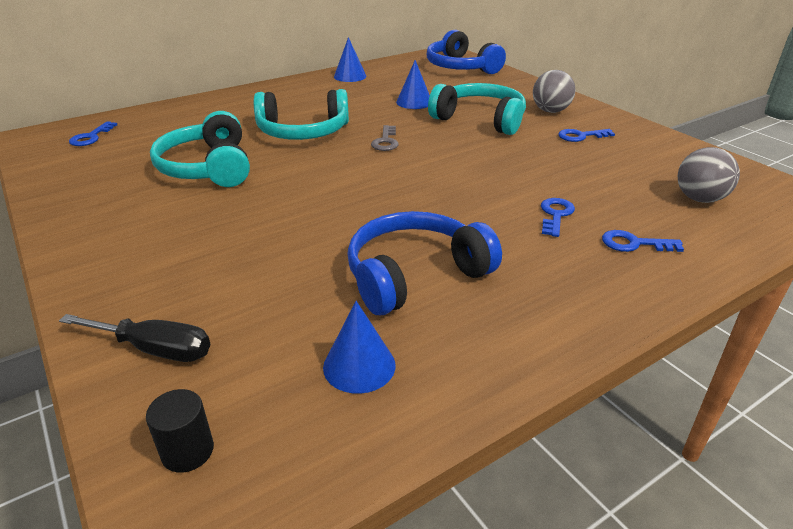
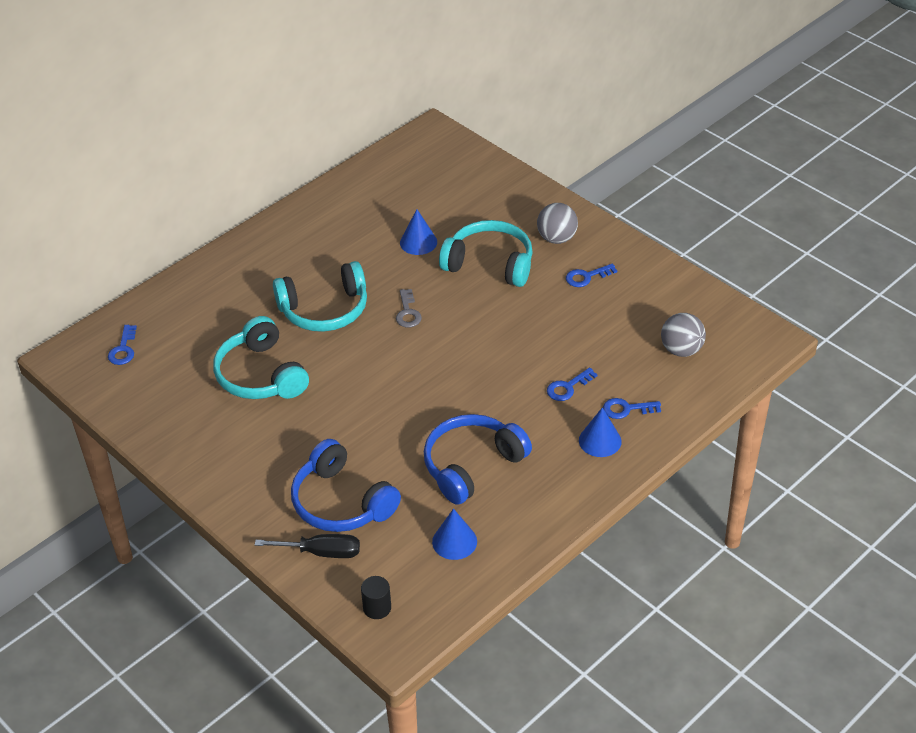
camera: 10 degrees left, 10 degrees up
(350, 76) = (336, 201): blue cone -> blue cone (600, 441)
(460, 67) = (453, 164): blue headphones -> blue headphones (341, 502)
(555, 215) = (568, 387): blue key -> blue key turned 135 degrees counterclockwise

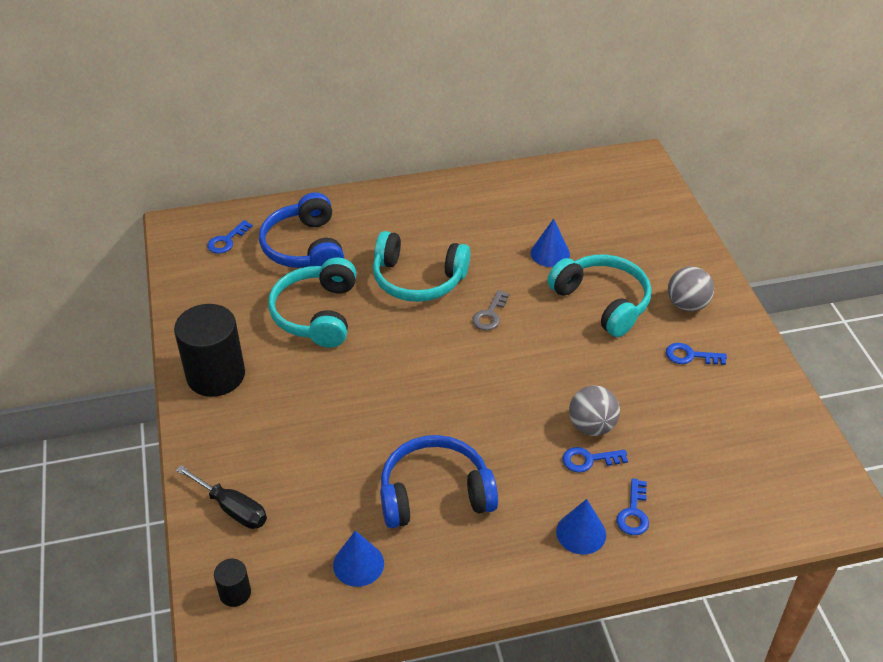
camera: 30 degrees right, 0 degrees up
(216, 462) = (216, 375): none -> black cylinder
(341, 502) = (288, 468): blue headphones -> blue headphones (304, 247)
(626, 409) = (633, 513): blue key -> blue key turned 105 degrees counterclockwise
(681, 350) = (738, 477): grey ball -> grey ball (591, 426)

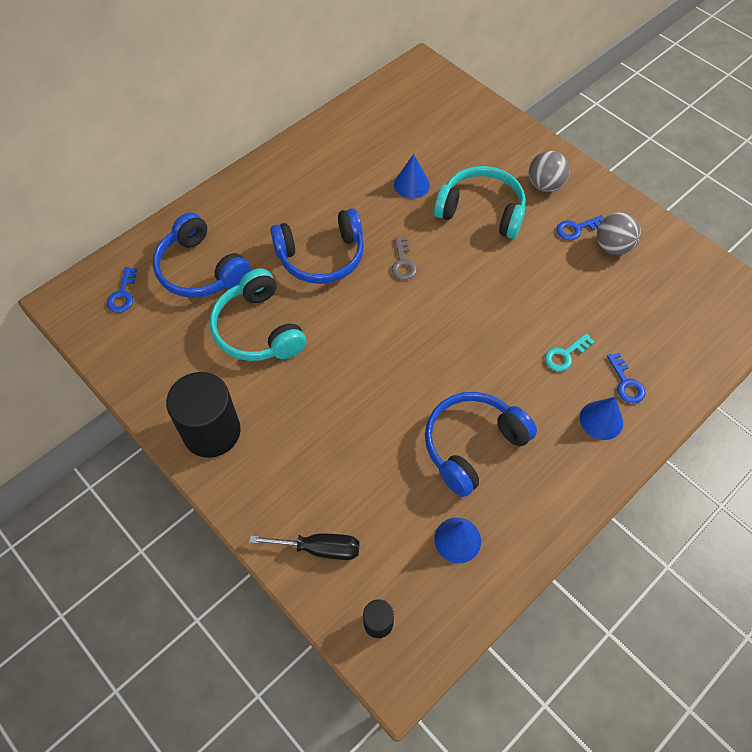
camera: 30 degrees left, 15 degrees up
(418, 279) = (321, 256): turquoise headphones -> blue headphones
(589, 460) = (565, 355): blue key -> turquoise key
(591, 426) = (547, 325): grey ball -> grey ball (612, 247)

